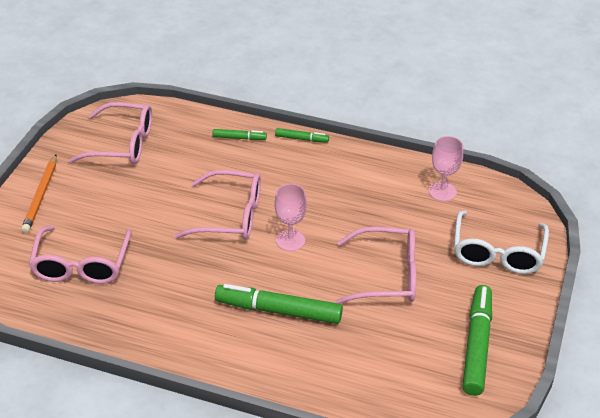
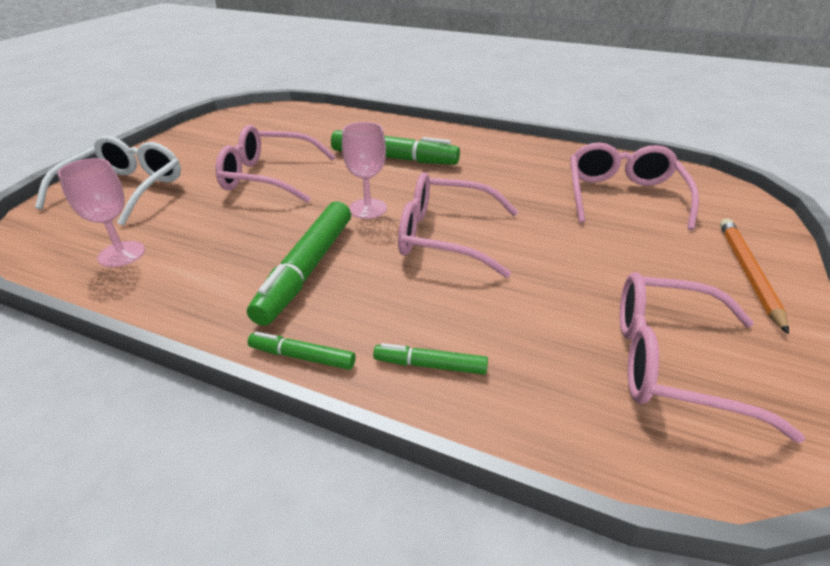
camera: 175 degrees left, 5 degrees down
(476, 345) = (219, 135): green marker -> green marker (307, 269)

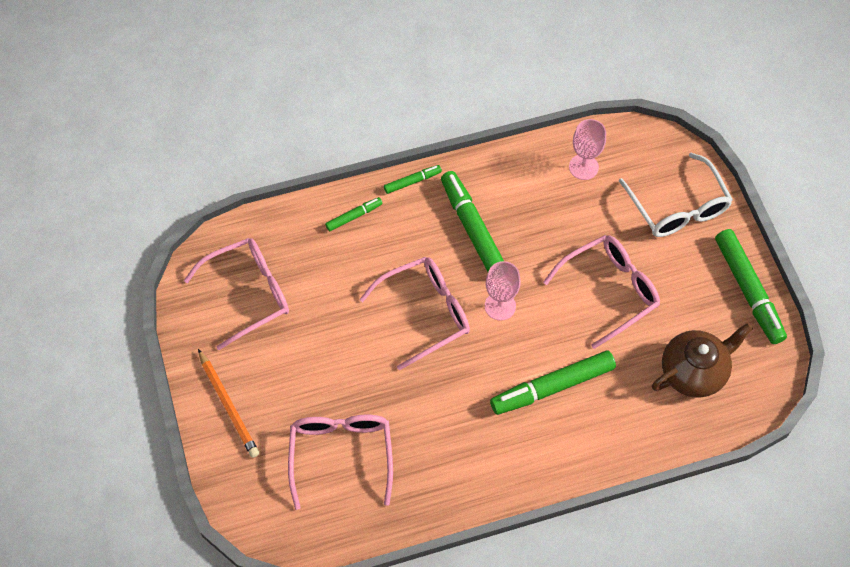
camera: 140 degrees right, 25 degrees up
(186, 138) = (748, 290): none -> green marker
(290, 128) = (694, 372): none -> brown teapot
(622, 196) = (341, 455): pink glasses -> pink glasses turned 150 degrees counterclockwise

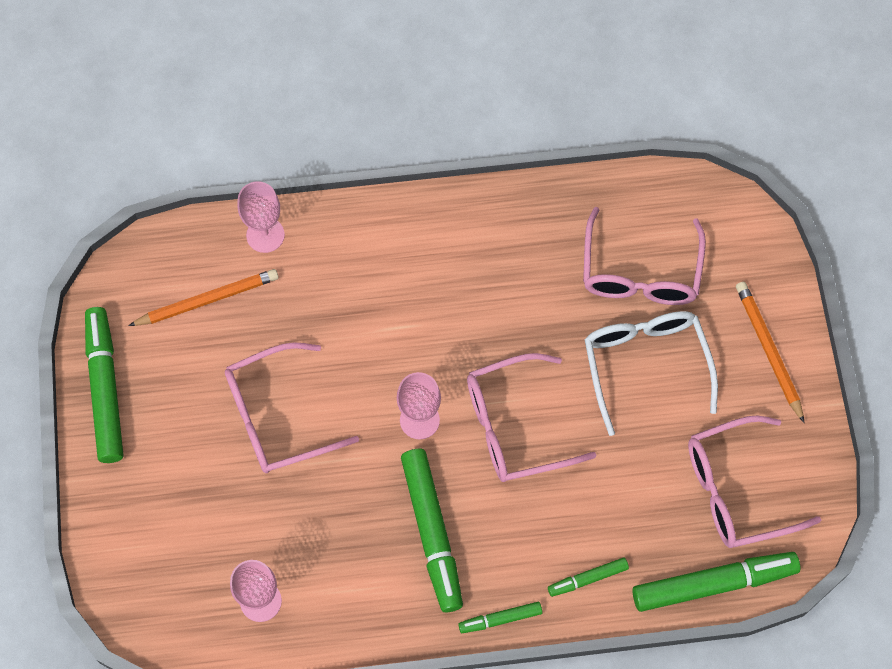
camera: 170 degrees left, 5 degrees up
(552, 387) = (380, 309): green marker -> green marker (713, 584)
(665, 434) = (265, 235): none -> pink goblet
(677, 207) = (153, 518): white glasses -> white glasses (645, 365)
(694, 372) = (207, 300): brown teapot -> orange pencil

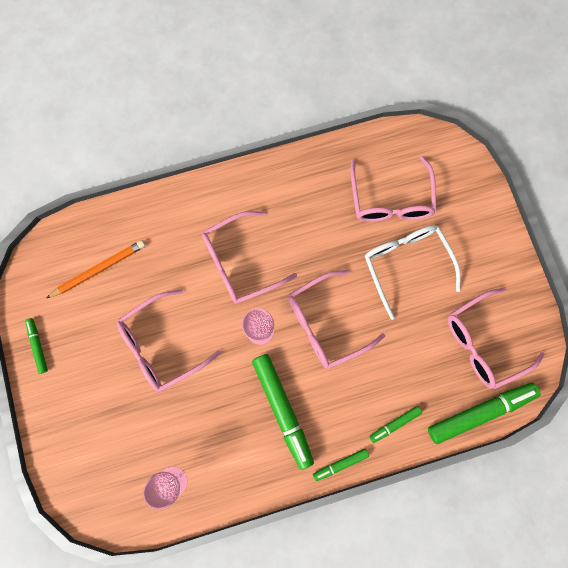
camera: 10 degrees left, 10 degrees up
(105, 389) = (38, 346): green marker -> green marker, size x0.50
(265, 235) = (131, 216): pink goblet -> none
(408, 323) = (240, 262): none -> pink glasses
(768, 350) = (486, 240): orange pencil -> none

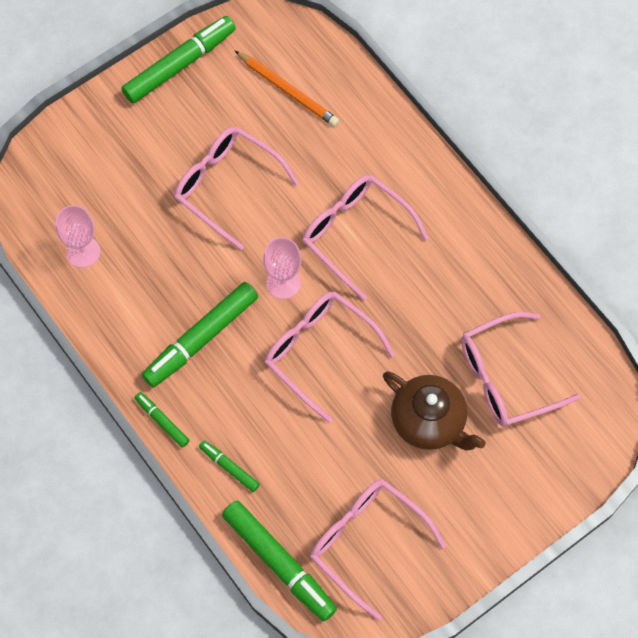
camera: 70 degrees right, 10 degrees down
(38, 346) = (179, 64): green marker -> green marker, size x2.00
(406, 265) = (429, 421): white glasses -> brown teapot

